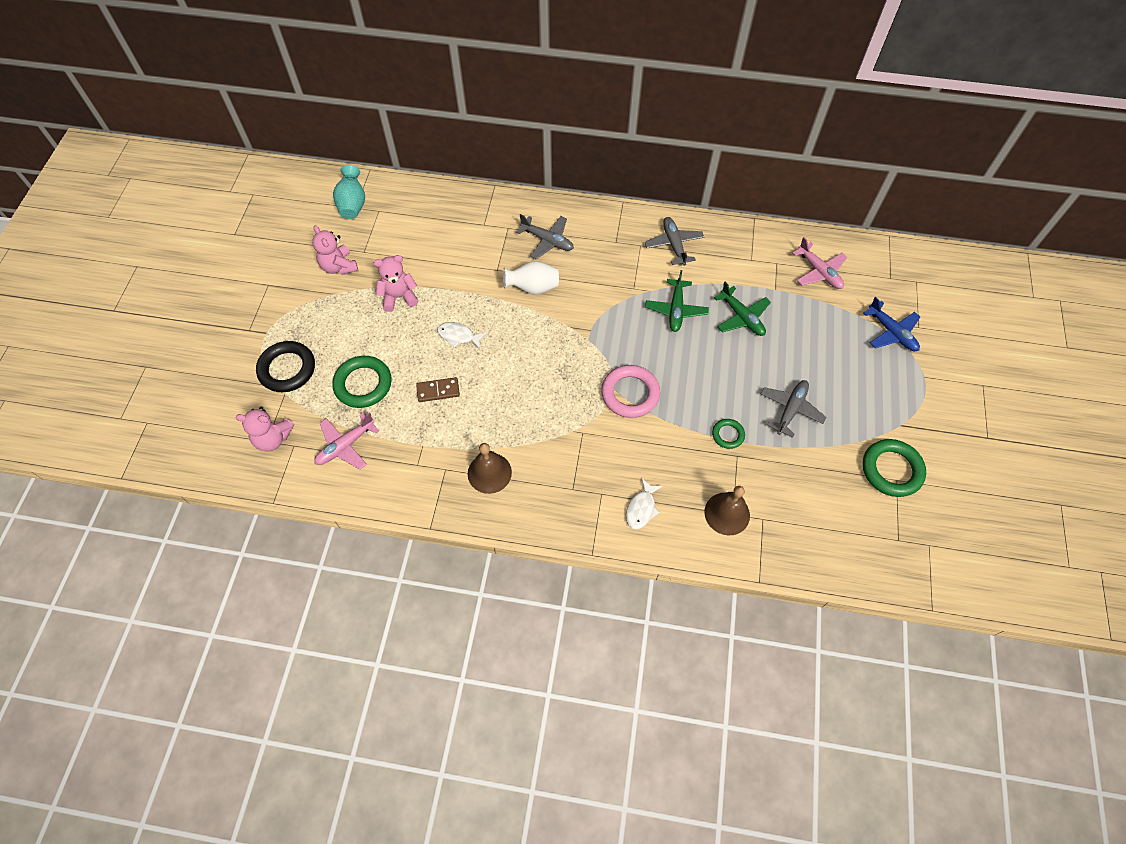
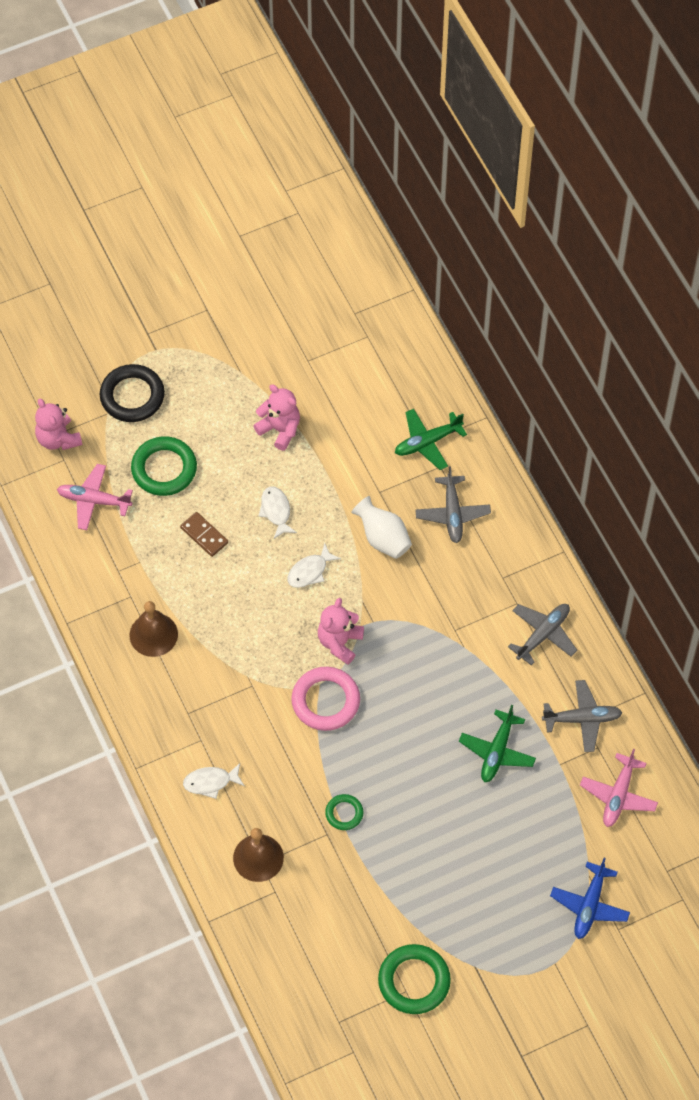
camera: 55 degrees right, 0 degrees up
(339, 266) = (274, 353): pink teddy bear -> pink teddy bear (340, 642)
(353, 204) = (356, 308): turquoise vase -> none
(522, 343) = (310, 571): none -> white fish
(676, 310) = (458, 685): green plane -> green plane (427, 442)
(790, 409) = (416, 855): grey plane -> grey plane (582, 719)

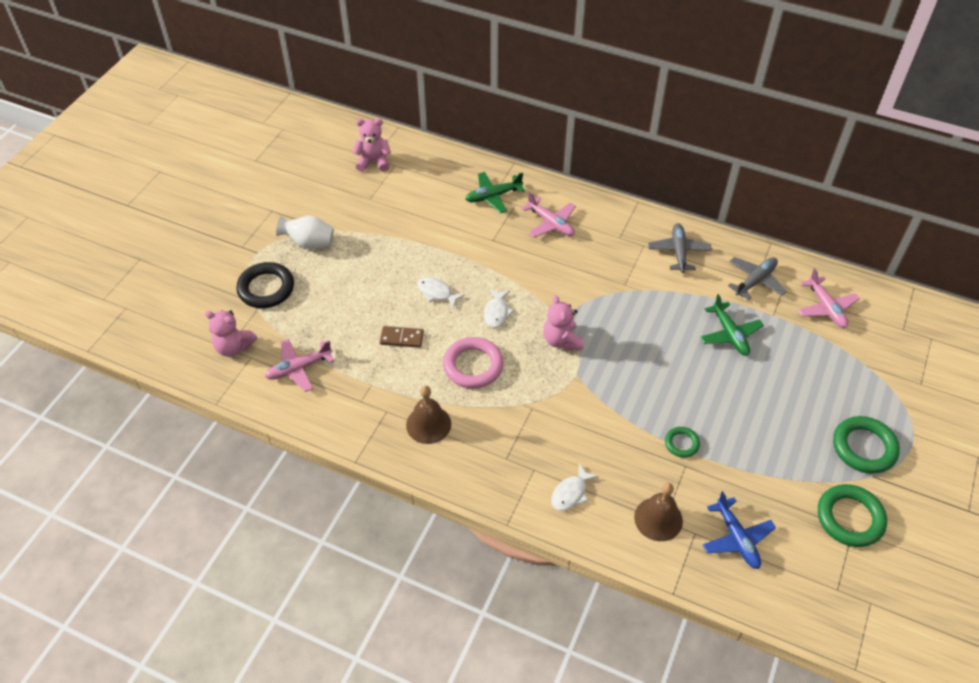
camera: 40 degrees left, 10 degrees down
(164, 469) = (332, 317): green ring -> green ring (864, 447)
(280, 429) = (390, 246): pink teddy bear -> pink teddy bear (373, 162)
(325, 701) = (591, 382): pink ring -> pink ring (473, 366)
(383, 538) = (523, 263): white vase -> white vase (309, 243)
(427, 442) = (493, 196): green plane -> green plane turned 45 degrees clockwise
(452, 513) = (551, 223): grey plane -> pink plane
(589, 905) = (889, 383): blue plane -> blue plane (736, 538)

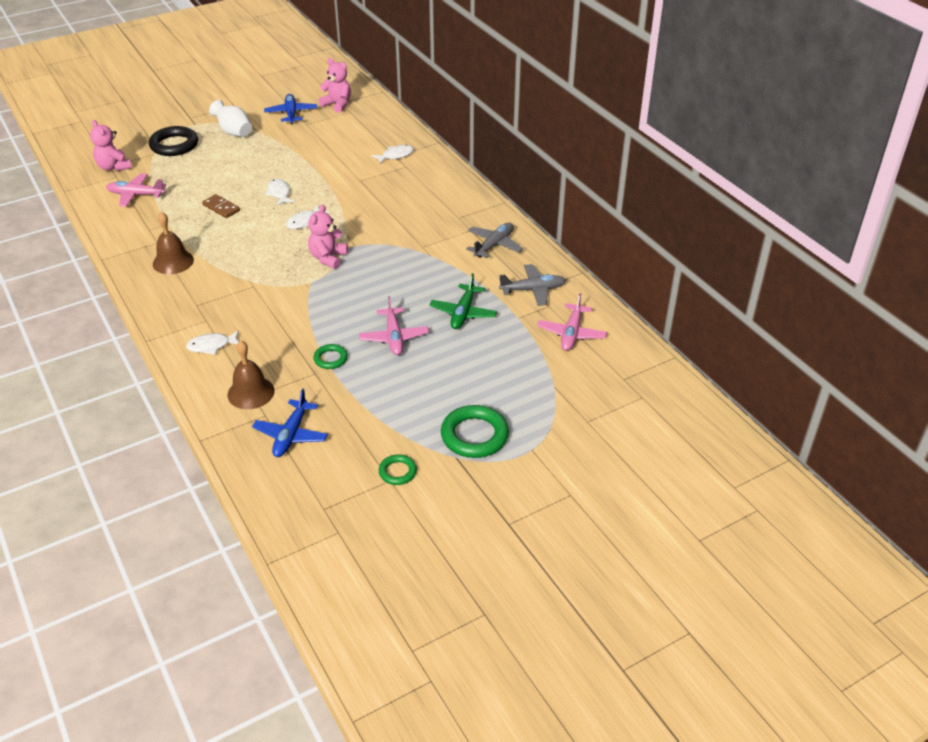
camera: 35 degrees right, 10 degrees down
(341, 193) = (291, 114): none -> blue plane
(473, 366) = (246, 244): pink ring -> none
(493, 196) = (395, 155): green plane -> white fish
(551, 223) = (416, 188): pink plane -> pink plane (394, 337)
(850, 518) = (397, 472): green ring -> green ring, size x0.54

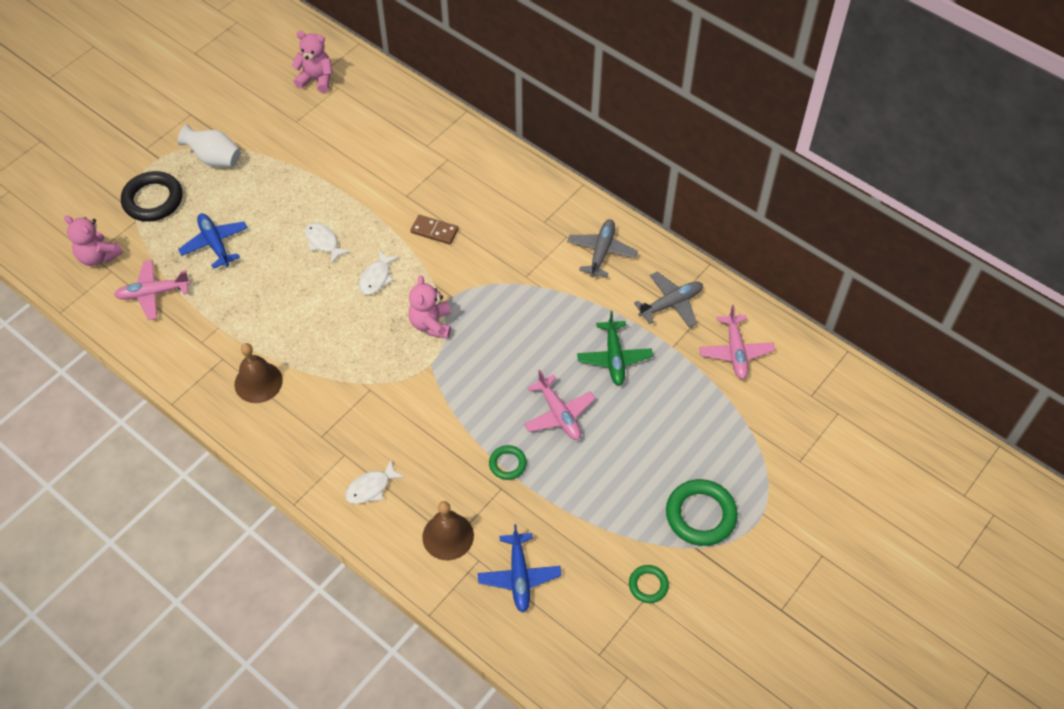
camera: 20 degrees left, 15 degrees up
(221, 208) = (268, 284): brown domino -> brown domino (434, 231)
(291, 114) = (268, 109): blue plane -> blue plane (215, 244)
(395, 155) = (427, 145): white fish -> none

